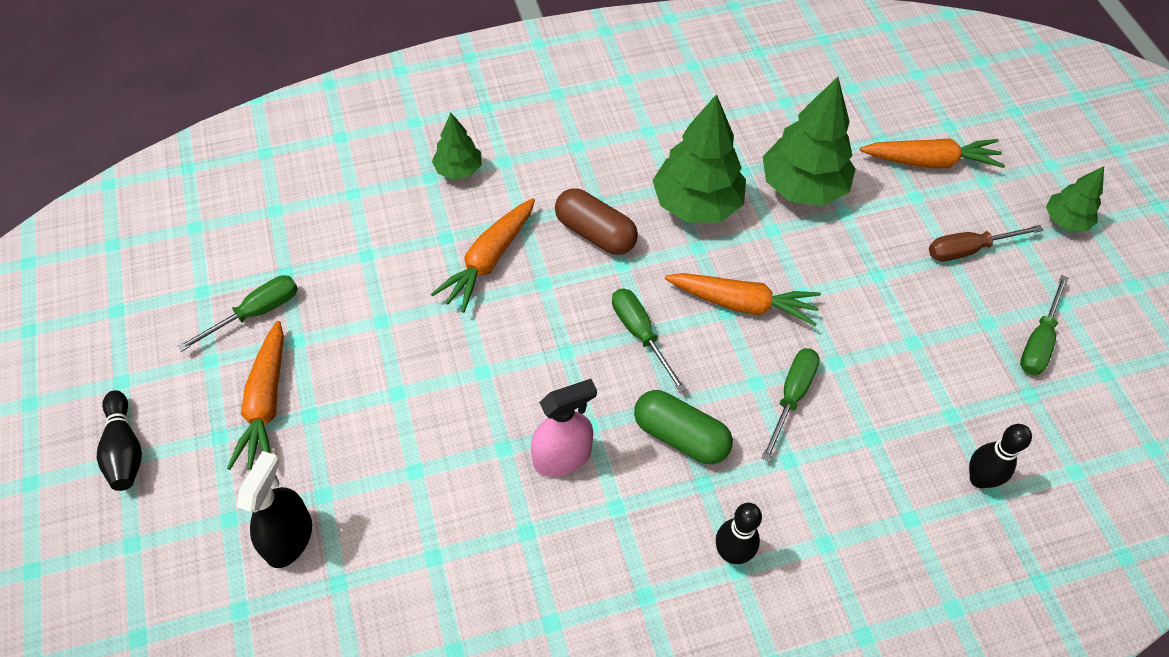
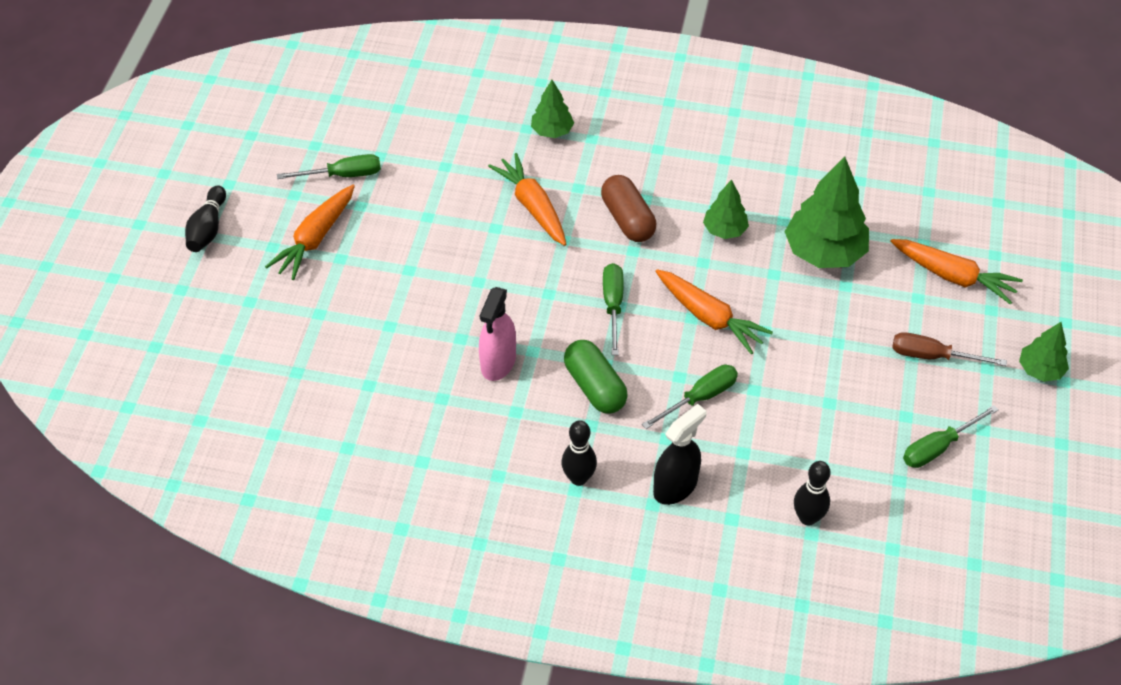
camera: 30 degrees right, 5 degrees down
(289, 538) = (281, 330): black spray bottle -> black spray bottle (675, 486)
(488, 260) = (532, 206): orange carrot -> orange carrot turned 90 degrees clockwise
(562, 457) = (498, 362): pink spray bottle -> pink spray bottle turned 105 degrees clockwise
(696, 204) = (724, 230): green tree -> green tree, size x0.55

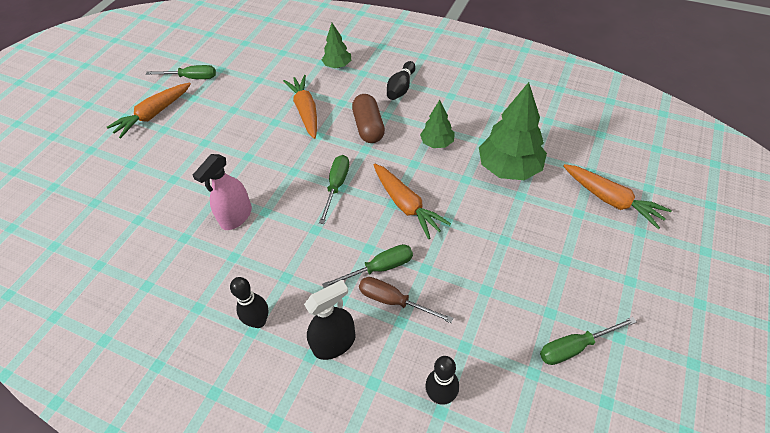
camera: 15 degrees right, 0 degrees up
(208, 229) = (91, 100): black bowling pin -> black bowling pin (401, 88)
(595, 387) = (300, 246): green capsule -> none
(932, 356) = (583, 263): brown screwdriver -> brown screwdriver (393, 301)
(1040, 370) = (679, 290): green tree -> none

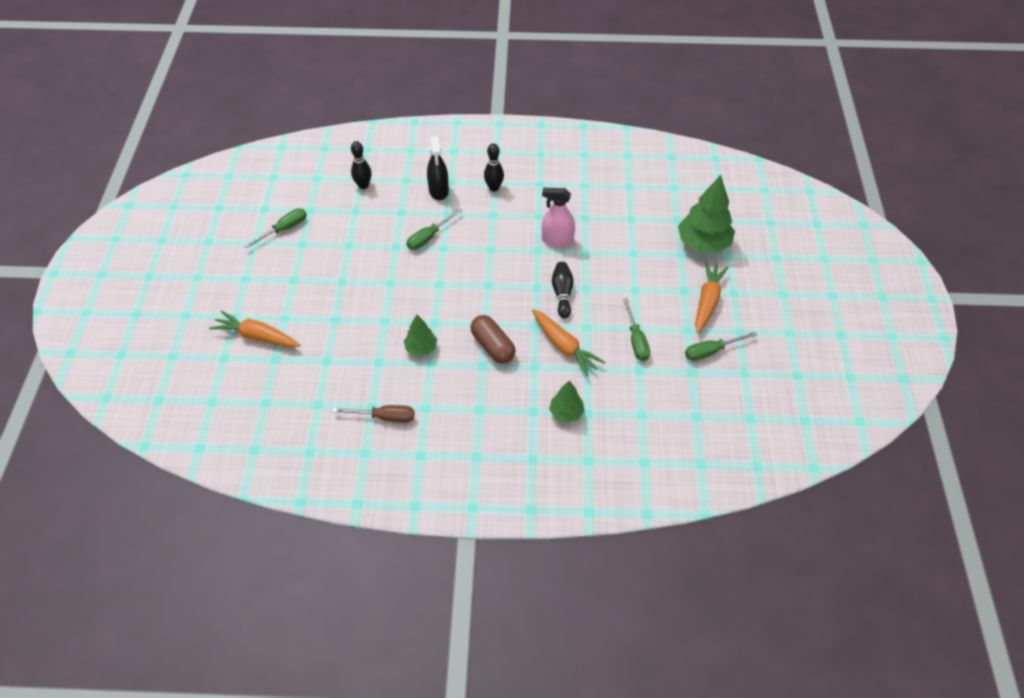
camera: 155 degrees right, 0 degrees up
(236, 216) = (557, 240): pink spray bottle -> pink spray bottle turned 90 degrees counterclockwise
(334, 343) = (438, 191): black spray bottle -> black spray bottle turned 45 degrees counterclockwise
(336, 186) = (492, 284): green screwdriver -> green screwdriver (636, 340)
(393, 301) = (410, 221): brown screwdriver -> brown screwdriver (384, 417)
(401, 88) = (482, 402): black bowling pin -> black bowling pin (562, 294)
(406, 205) = (427, 285): orange carrot -> none
(509, 168) = (348, 341): green tree -> green tree (703, 243)

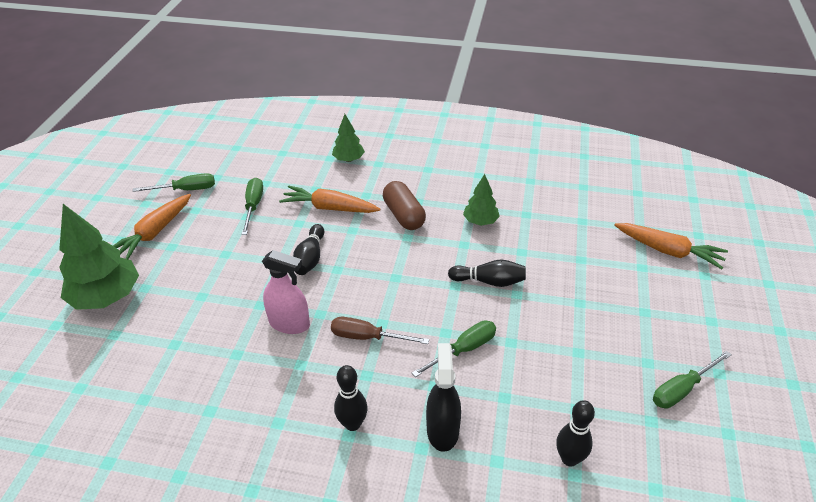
camera: 170 degrees left, 10 degrees down
(384, 417) = (517, 171): brown screwdriver -> brown screwdriver (367, 337)
(412, 290) = (489, 281): none -> black bowling pin
(564, 346) = (329, 208): orange carrot -> orange carrot turned 45 degrees counterclockwise

